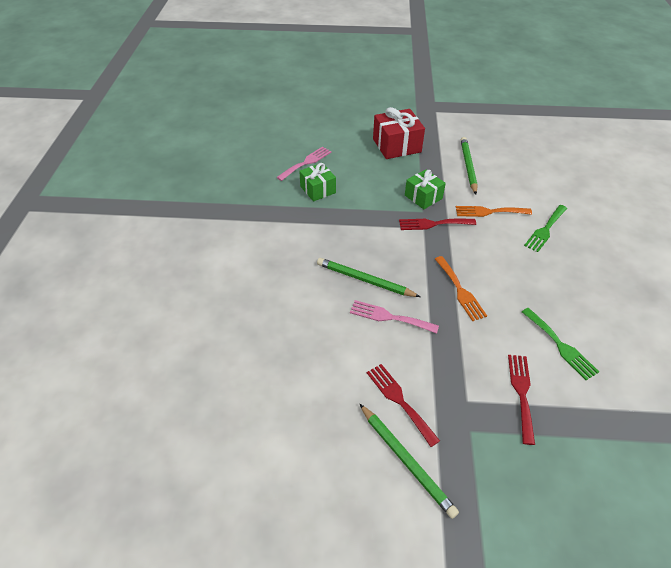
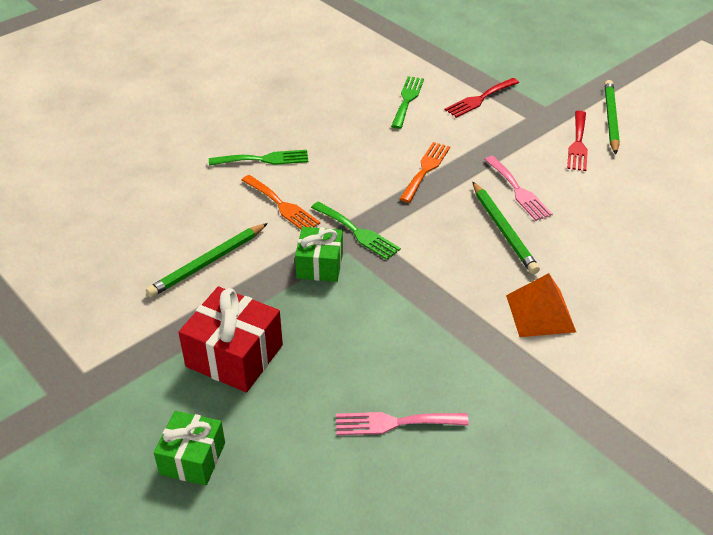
camera: 135 degrees left, 5 degrees down
(294, 244) = (540, 313): none -> orange pyramid
(318, 189) = (430, 364): green gift -> green gift (192, 458)
(433, 224) = (357, 232): red fork -> green fork

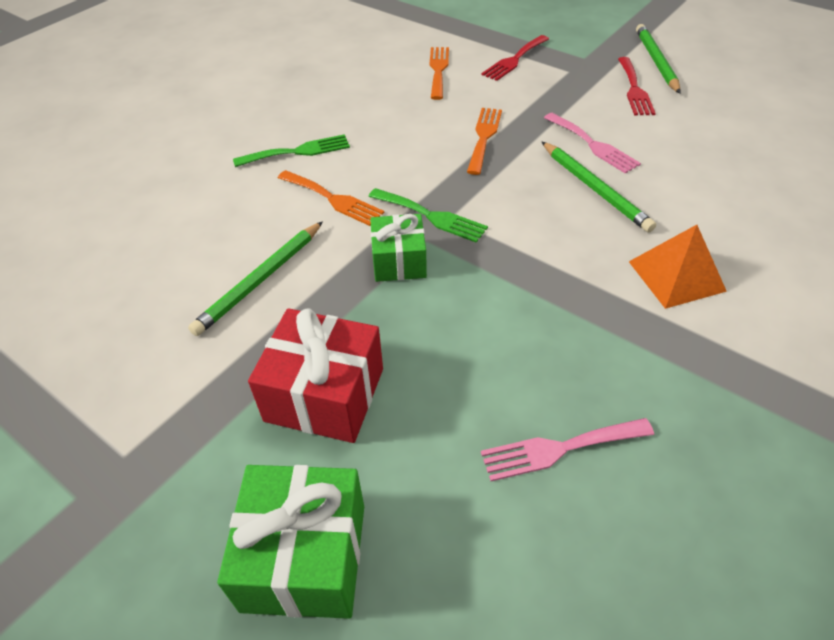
camera: 10 degrees left, 5 degrees up
(192, 458) = (304, 556): green gift -> green gift, size x1.53
(407, 100) = (438, 70): green fork -> orange fork

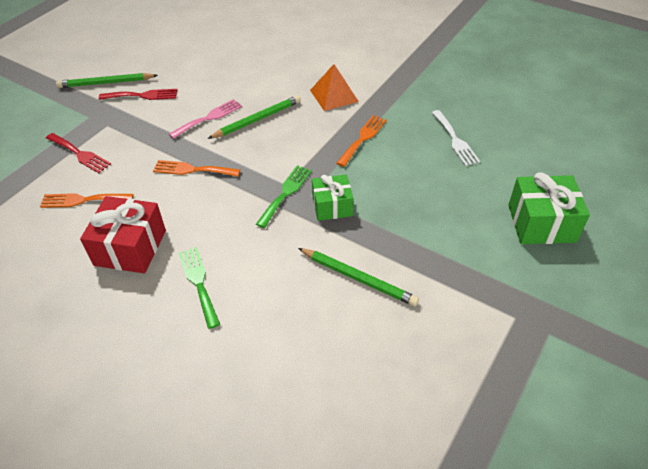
camera: 95 degrees left, 0 degrees up
(324, 394) = (447, 229): red gift -> red gift (130, 247)
(333, 199) = (266, 249): orange fork -> orange fork (363, 138)
(559, 449) = (455, 140): pink fork -> white fork

